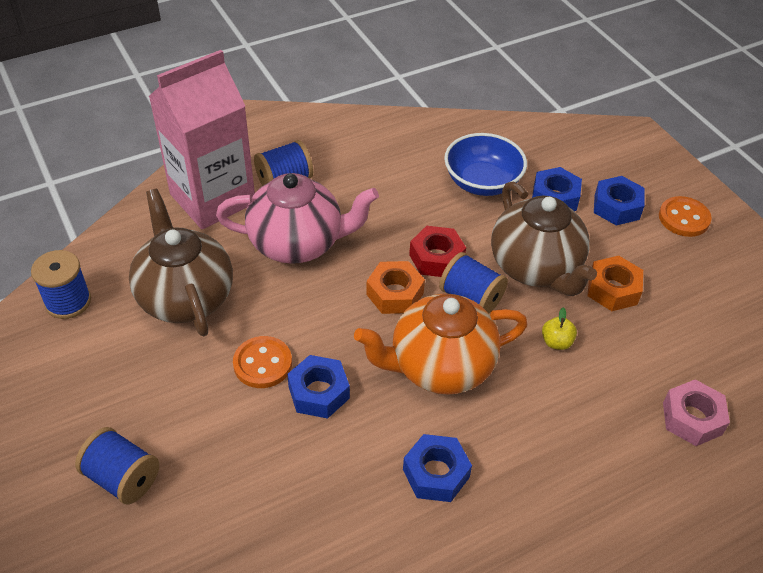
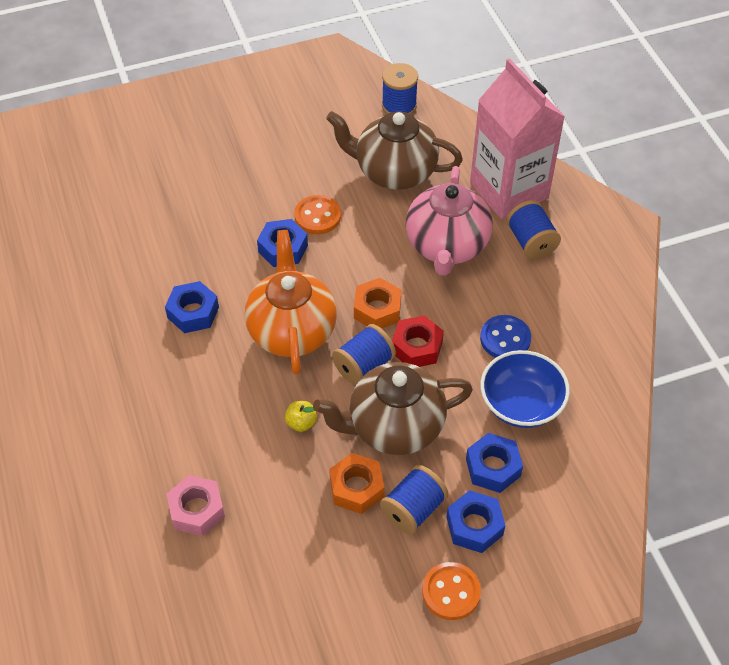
camera: 100 degrees right, 5 degrees up
(122, 478) = (236, 140): blue spool -> blue spool (413, 509)
(185, 297) = (394, 172): brown teapot -> brown teapot turned 150 degrees counterclockwise
(411, 195) = (505, 339): none -> blue button

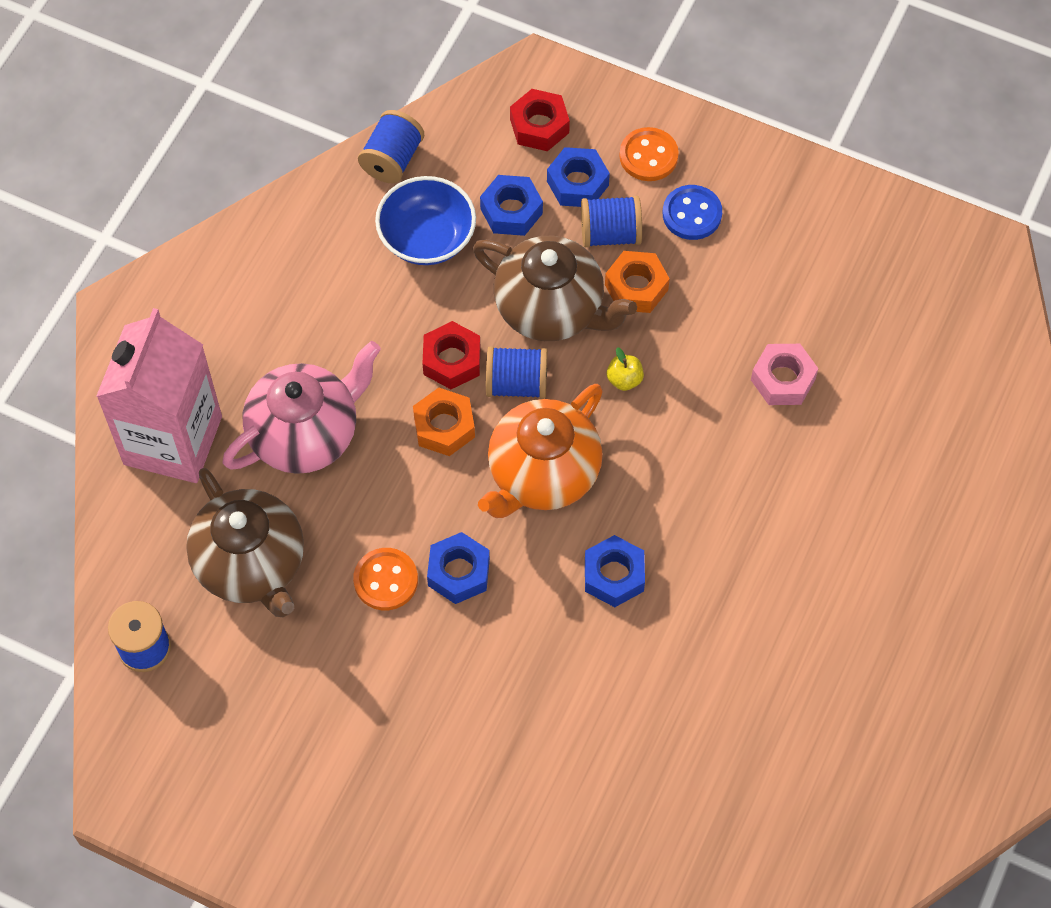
camera: 135 degrees left, 10 degrees up
(505, 339) = (369, 301): blue button -> blue button (692, 214)
(531, 242) = (226, 369): blue spool -> blue spool (392, 159)
(547, 544) = (539, 126): none -> red nut

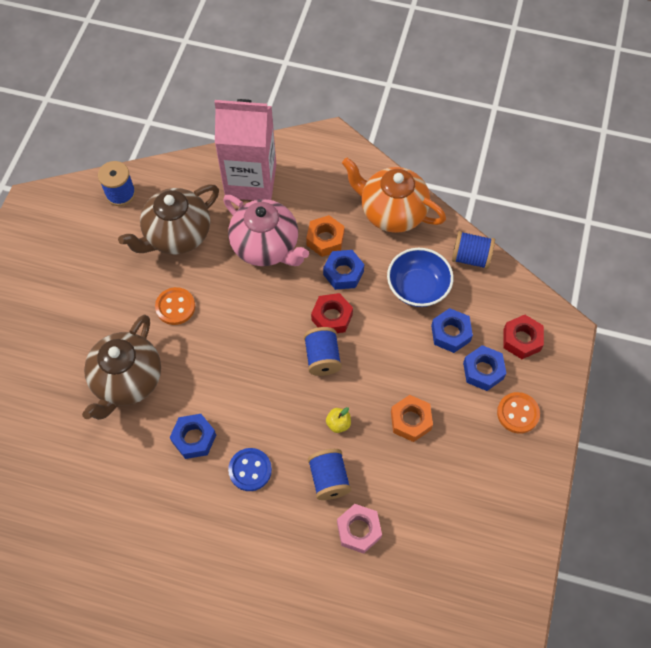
camera: 80 degrees right, 0 degrees up
(444, 427) = (284, 321): orange nut -> orange nut (325, 239)
(458, 572) = (185, 346): blue nut -> blue nut (343, 273)
(542, 474) = (260, 384): orange teapot -> orange teapot (391, 212)
(551, 309) = (382, 370): brown teapot -> brown teapot (127, 381)
(610, 234) = (448, 397): blue spool -> blue spool (329, 479)
(692, 214) = (478, 449): blue button -> blue button (250, 470)

